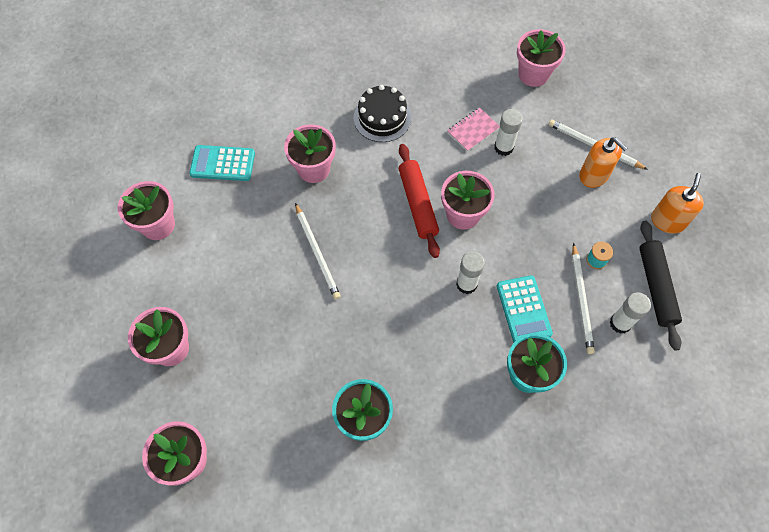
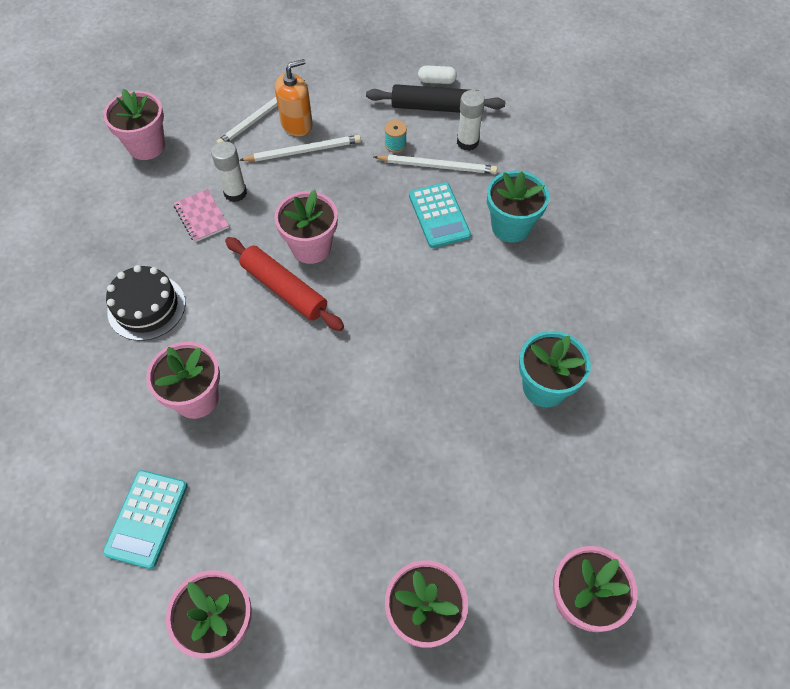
camera: 80 degrees left, 5 degrees down
(317, 253) = (322, 409): white pencil -> white pencil (303, 151)
(417, 204) = (284, 289): red rolling pin -> red rolling pin turned 45 degrees clockwise
(466, 284) = (399, 260): white glue stick -> none
(523, 309) = (439, 216): turquoise calculator -> turquoise calculator turned 75 degrees clockwise
(667, 221) = (366, 81): orange soap dispenser -> none
(692, 284) = (436, 81): none -> white capsule

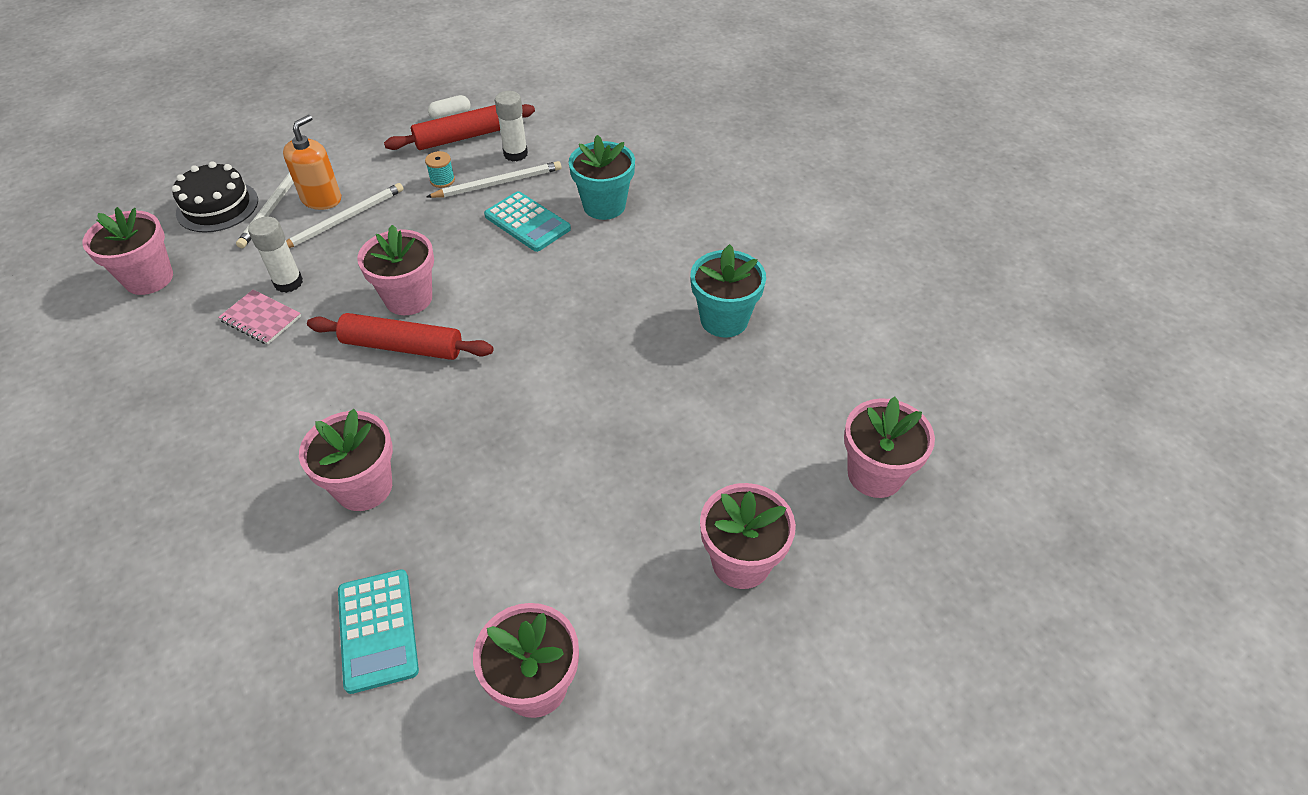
camera: 30 degrees left, 10 degrees down
(146, 307) = (246, 428): black cake -> black cake (217, 206)
(435, 107) = (463, 137): black rolling pin -> red rolling pin

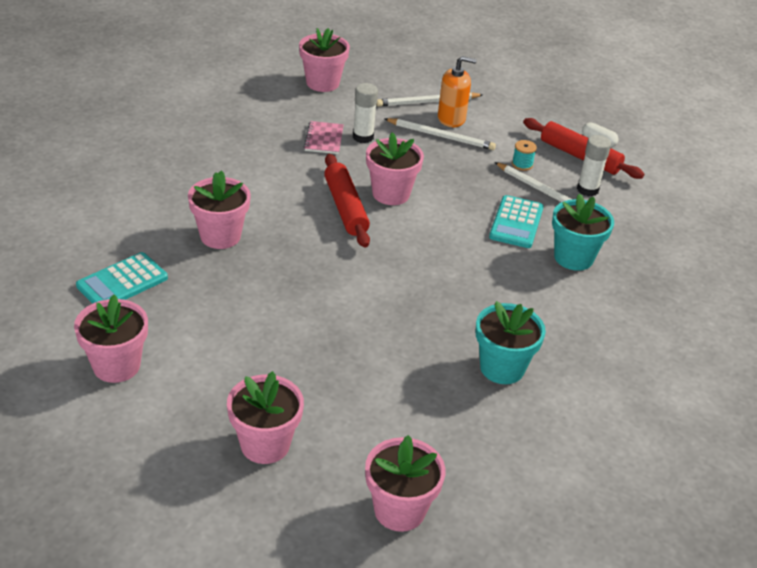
camera: 60 degrees right, 10 degrees down
(217, 206) = (405, 80): black cake -> none

